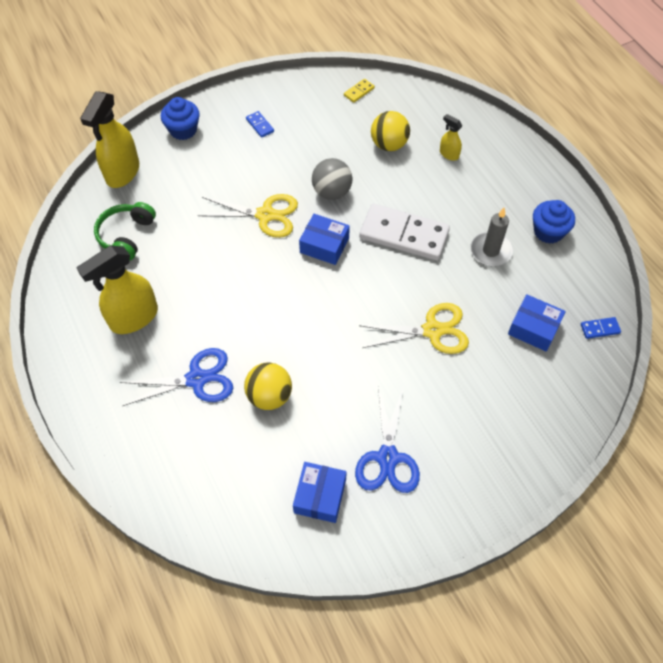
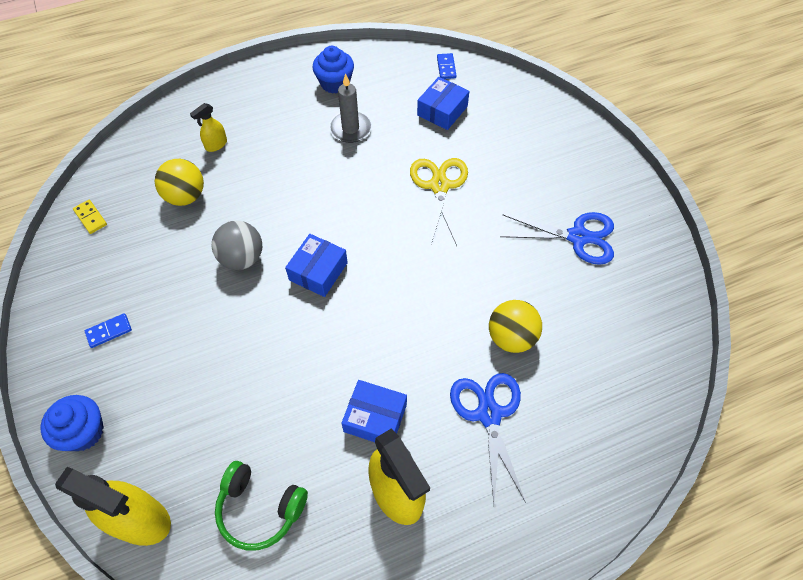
camera: 85 degrees left, 0 degrees up
(265, 215) = (261, 331): yellow scissors -> none
(320, 496) = (621, 297): blue box -> blue box (375, 418)
(404, 234) = (317, 196): white domino -> none

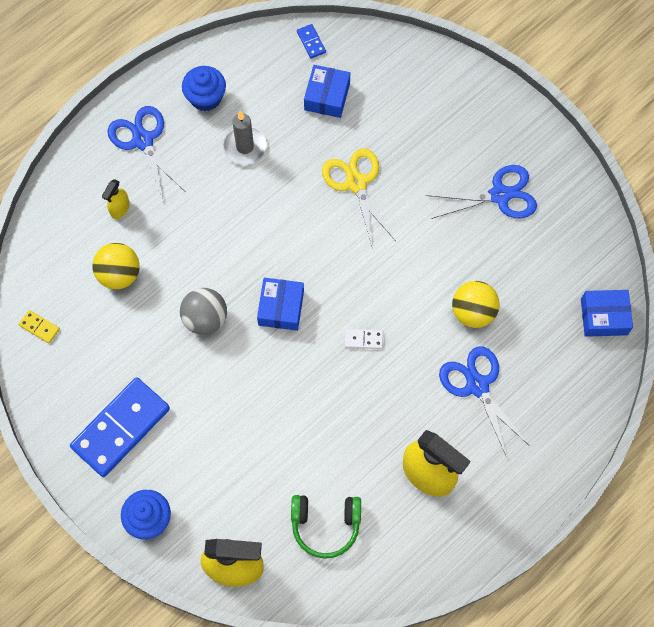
camera: 20 degrees left, 10 degrees up
(109, 331) = (121, 428): blue domino -> blue domino, size x2.46
(264, 100) = (143, 140): none -> blue scissors
(375, 418) = (386, 421): blue box -> blue box (604, 317)
(386, 327) = (363, 339): none -> white domino

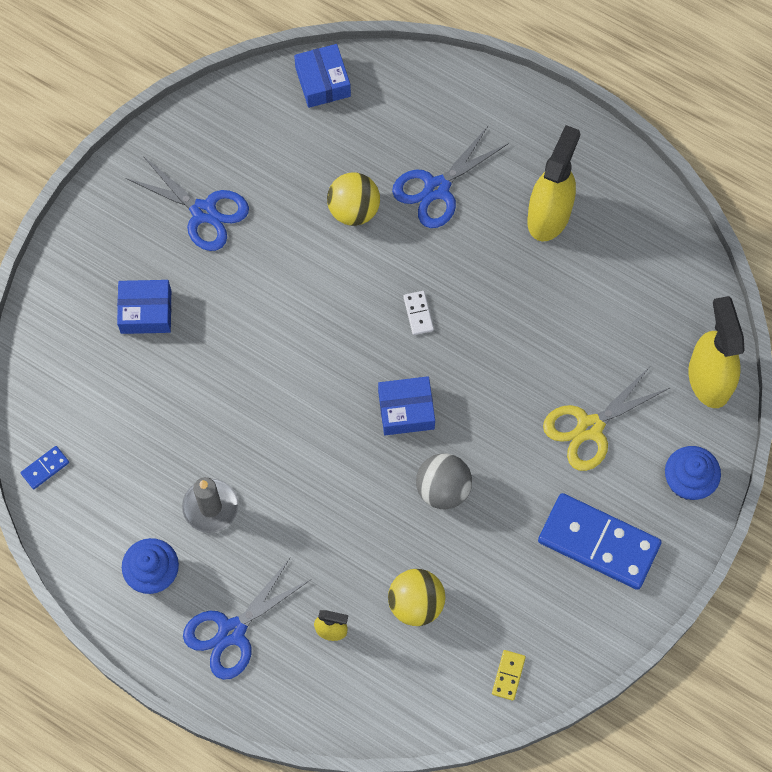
camera: 105 degrees left, 0 degrees up
(325, 525) = (635, 301): green headphones -> none
(327, 96) = (119, 429): blue box -> blue box (146, 311)
(356, 183) = (227, 368): yellow scissors -> yellow scissors (590, 428)
(499, 195) = (203, 212): blue scissors -> blue scissors turned 150 degrees clockwise

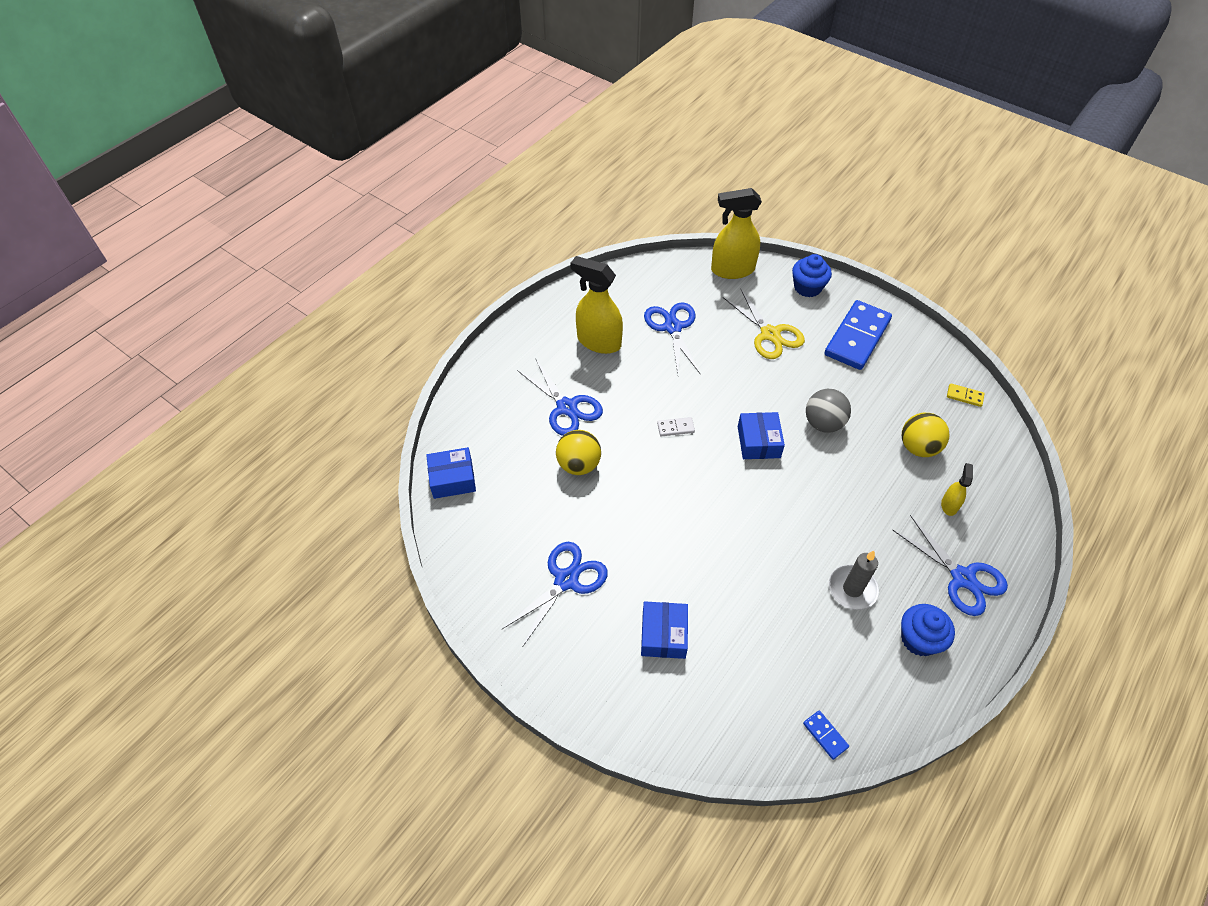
camera: 85 degrees left, 15 degrees down
(586, 304) = (672, 327): none -> blue scissors

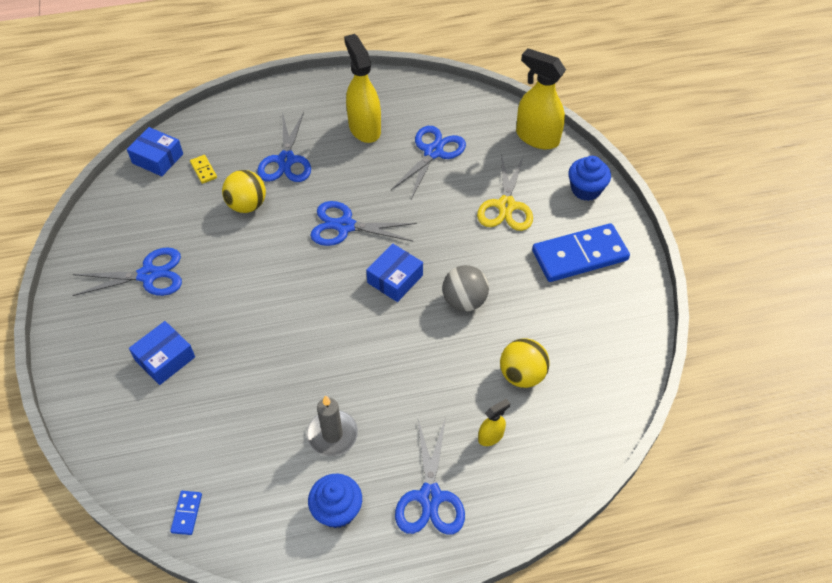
camera: 40 degrees right, 0 degrees up
(675, 428) = (345, 226): white domino -> blue scissors
(964, 396) = (619, 365): yellow domino -> yellow domino (203, 170)

